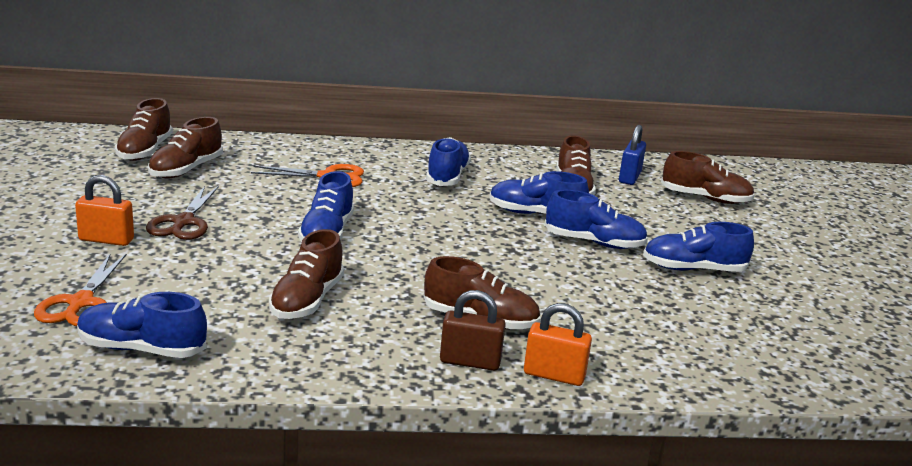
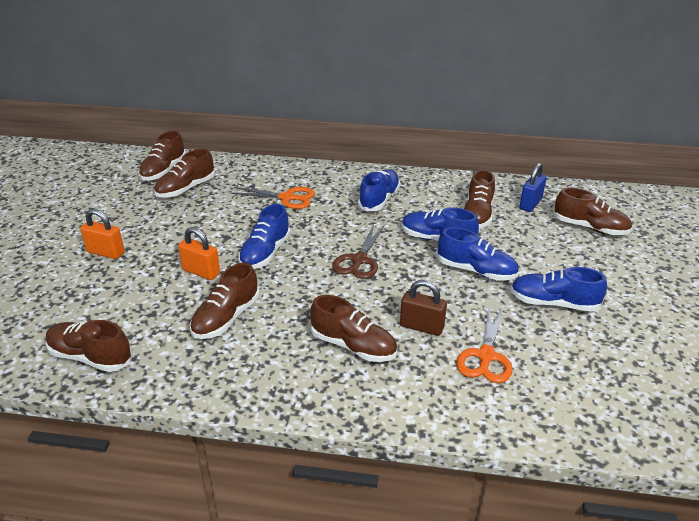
camera: 15 degrees right, 10 degrees up
(80, 303) = (65, 311): orange scissors -> orange scissors (486, 356)
(142, 349) = (90, 357): blue shoe -> brown shoe
(183, 222) = (165, 238): brown scissors -> brown scissors (359, 260)
(470, 362) = (329, 389): brown padlock -> brown padlock (421, 327)
(554, 375) = (393, 409): orange padlock -> orange padlock (201, 272)

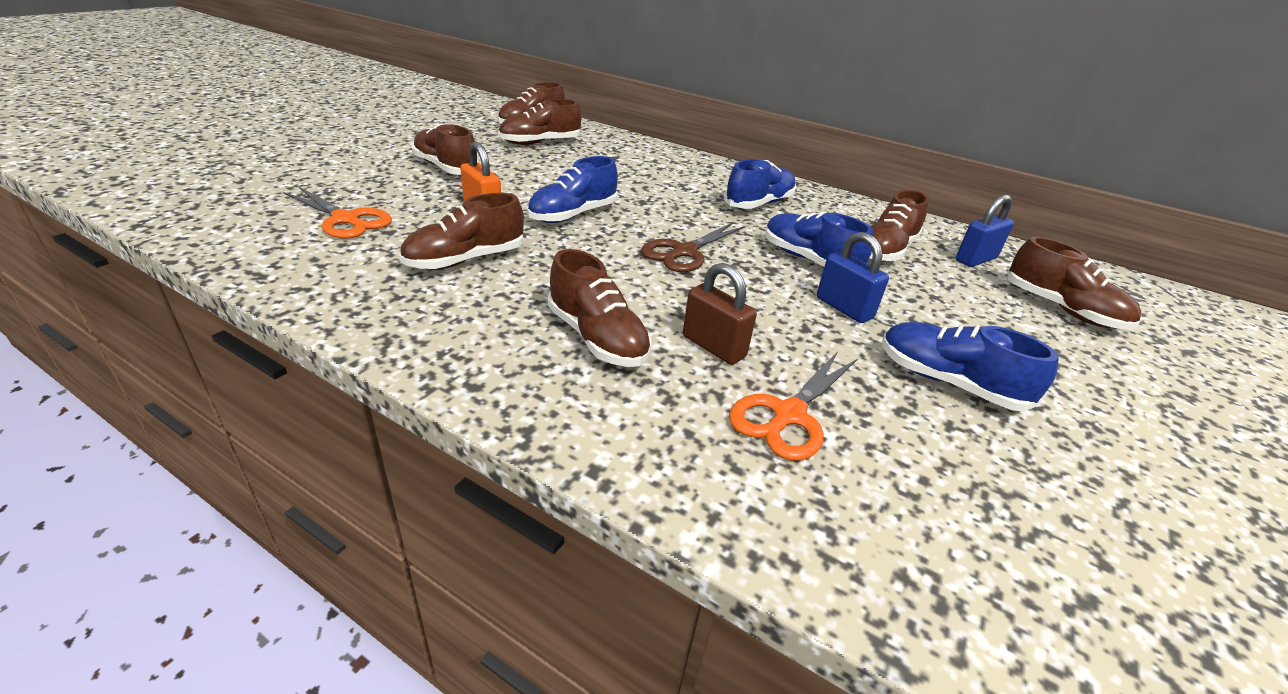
camera: 20 degrees right, 0 degrees up
(90, 357) = (278, 249): brown shoe -> brown shoe (446, 168)
(106, 253) = (402, 169): orange padlock -> none
(287, 198) = (646, 175): orange scissors -> orange scissors (346, 220)
(476, 271) = (844, 308): blue shoe -> blue padlock

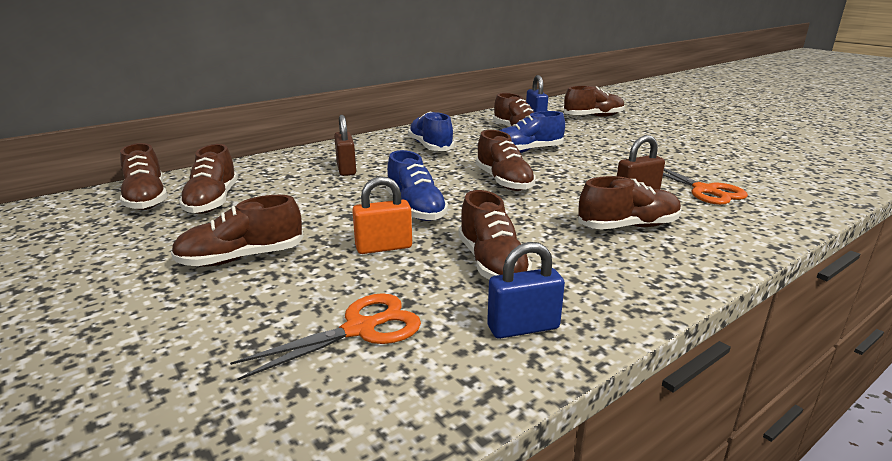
camera: 65 degrees left, 10 degrees down
(649, 175) = (346, 169): none -> brown padlock
(684, 252) = (504, 182): brown scissors -> brown shoe
(844, 308) = (589, 156): blue padlock -> blue padlock (523, 327)
(948, 382) = (666, 153): blue shoe -> none

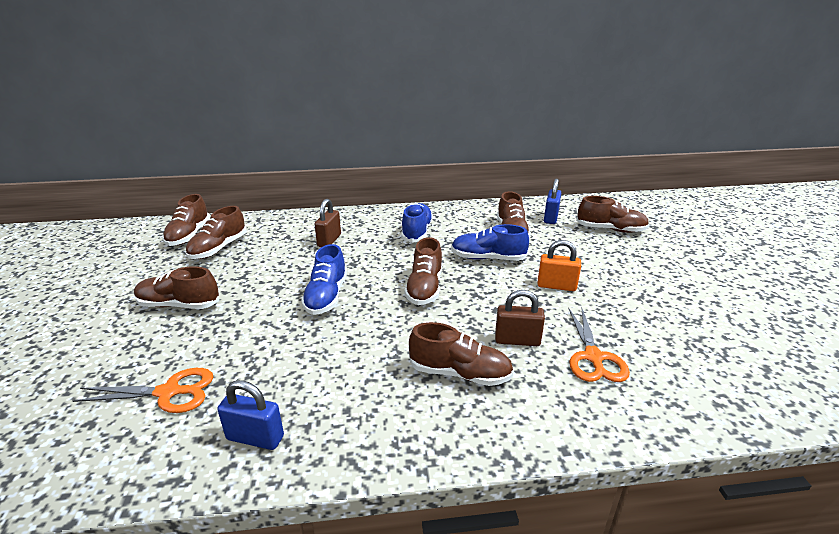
camera: 30 degrees right, 5 degrees up
(383, 247) = (263, 326): orange padlock -> orange padlock (556, 286)
(492, 264) = (309, 370): brown shoe -> none

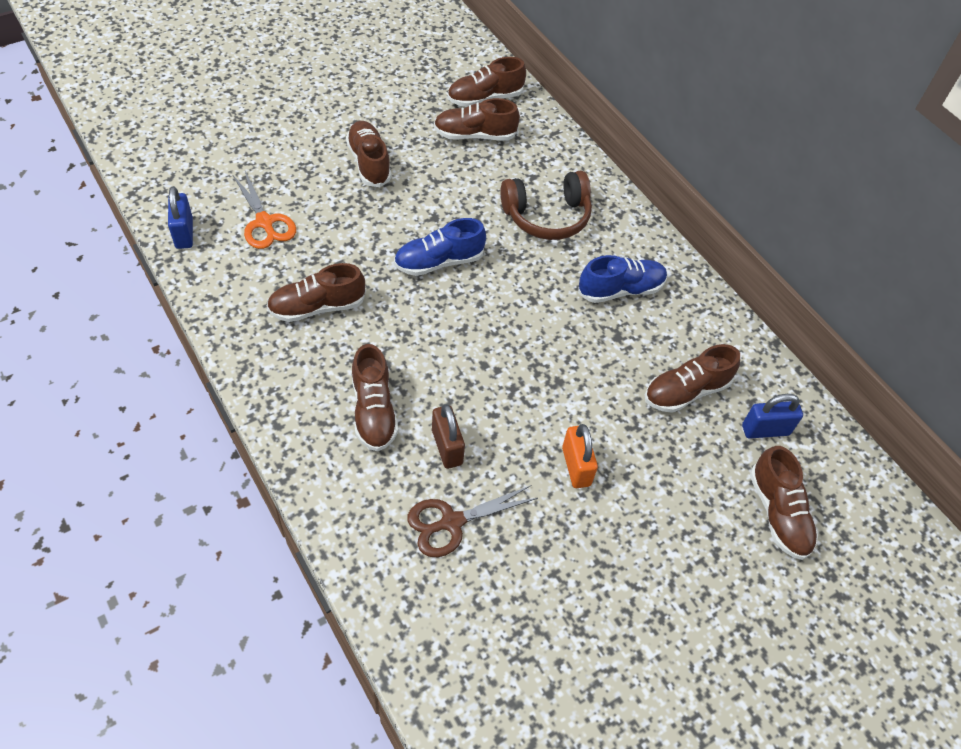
camera: 60 degrees right, 25 degrees up
(255, 438) = (242, 299): blue padlock -> blue padlock (184, 233)
(329, 241) = (547, 216): brown padlock -> brown headphones
(425, 288) = (499, 338): brown shoe -> brown shoe (317, 307)
(488, 258) = (600, 381): blue shoe -> none
(593, 357) = (451, 522): orange scissors -> brown scissors

